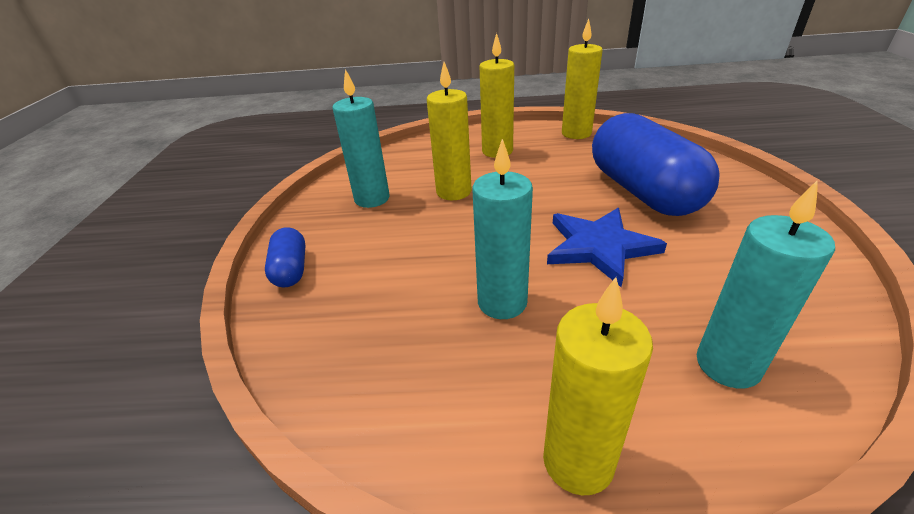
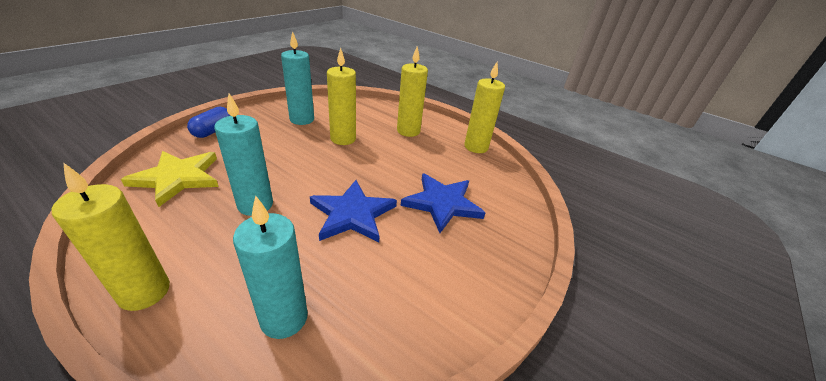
camera: 30 degrees right, 0 degrees up
(359, 341) = (177, 178): none -> yellow star
(643, 191) = (442, 203): blue capsule -> blue star

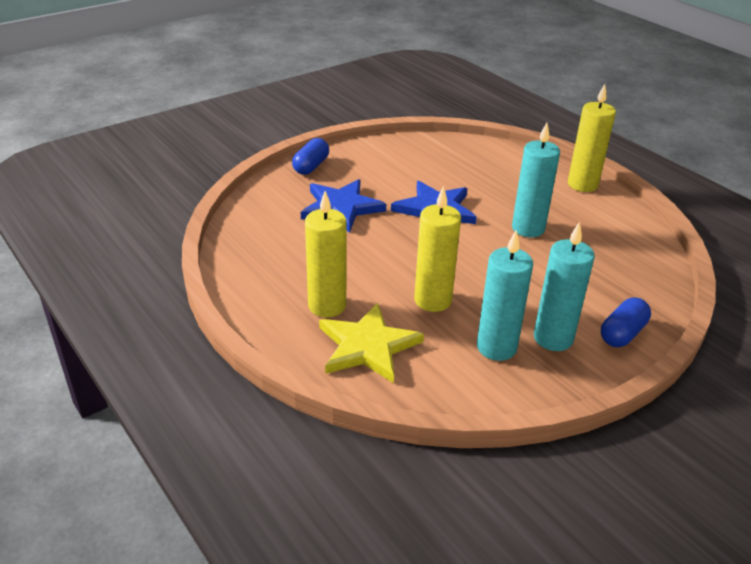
camera: 160 degrees left, 0 degrees up
(177, 178) = (619, 264): yellow star -> yellow star (368, 346)
(284, 318) = (488, 162): turquoise candle -> turquoise candle (553, 338)
(476, 147) = (242, 266): yellow candle -> none
(509, 256) = (311, 166): none -> blue capsule

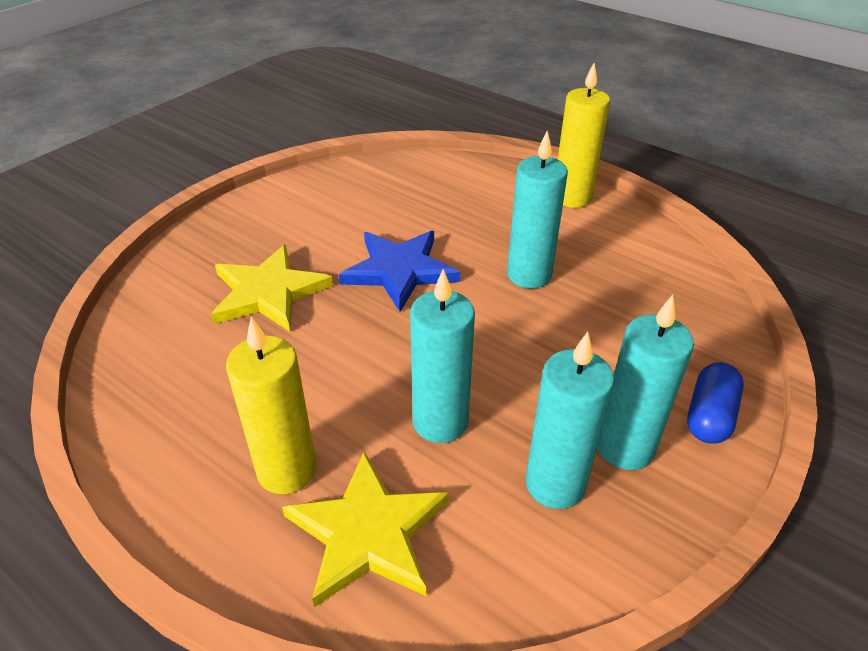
camera: 15 degrees left, 5 degrees up
(311, 166) = (210, 234): blue capsule -> none
(341, 207) = (268, 292): blue star -> yellow star
(433, 300) = (440, 422): yellow candle -> turquoise candle

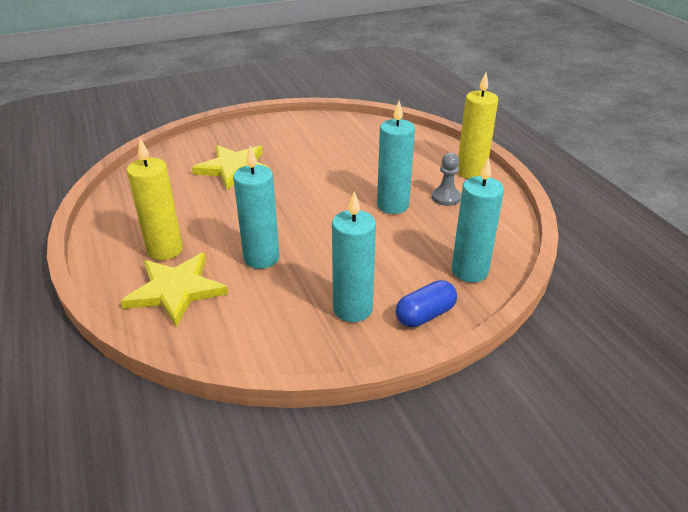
camera: 30 degrees right, 5 degrees down
(399, 270) = (316, 179): blue star -> none
(555, 484) = (292, 309): turquoise candle -> turquoise candle (469, 271)
(577, 242) = (446, 198): none -> grey pawn

